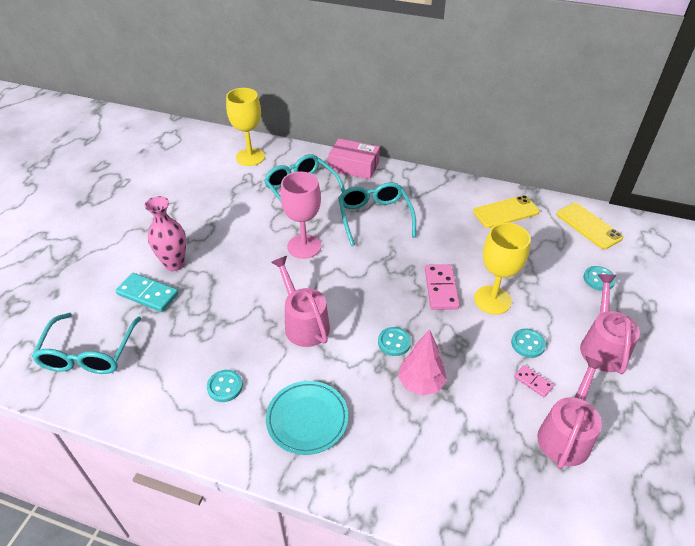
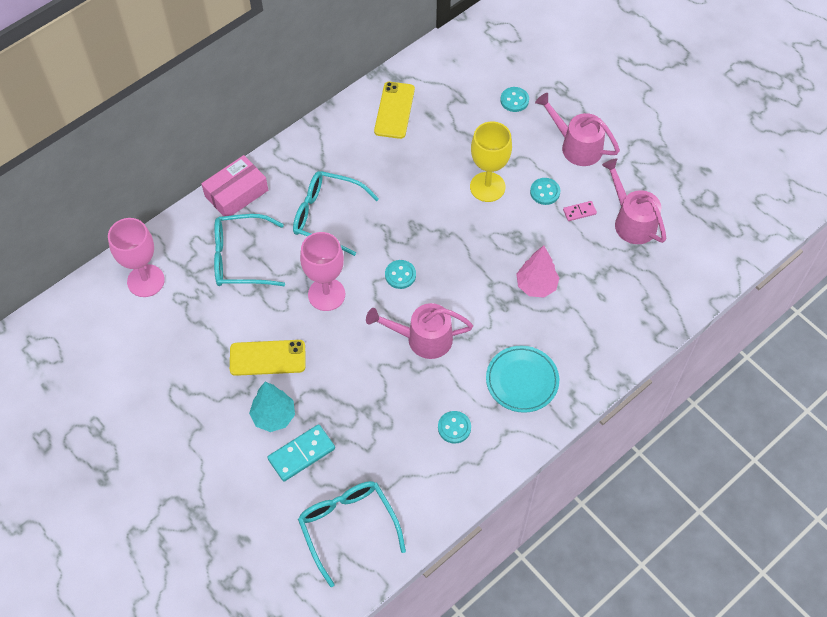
camera: 60 degrees left, 15 degrees up
(89, 353) = (348, 527): turquoise glasses -> turquoise glasses turned 150 degrees counterclockwise
(174, 264) = (274, 416): pink vase -> turquoise tree
(250, 157) = (146, 281): yellow goblet -> pink goblet
(394, 342) = (486, 282): turquoise button -> turquoise button (400, 275)
(441, 288) = (451, 216): pink domino -> none
(588, 226) = (454, 63): yellow phone -> yellow phone (267, 358)

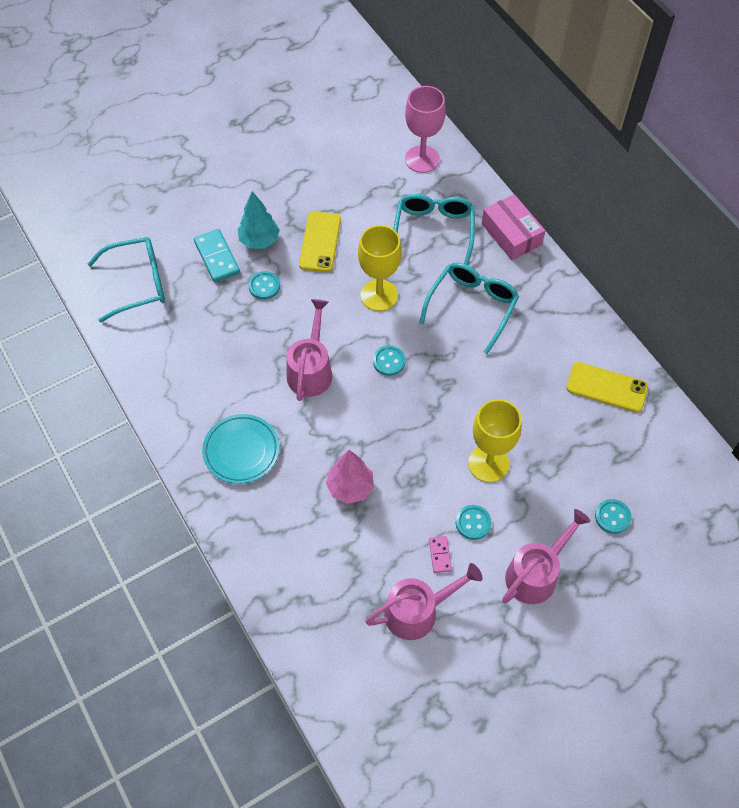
camera: 100 degrees right, 0 degrees up
(326, 294) = (379, 295): pink goblet -> yellow goblet
(454, 428) = (207, 381): turquoise button -> turquoise button (264, 286)

